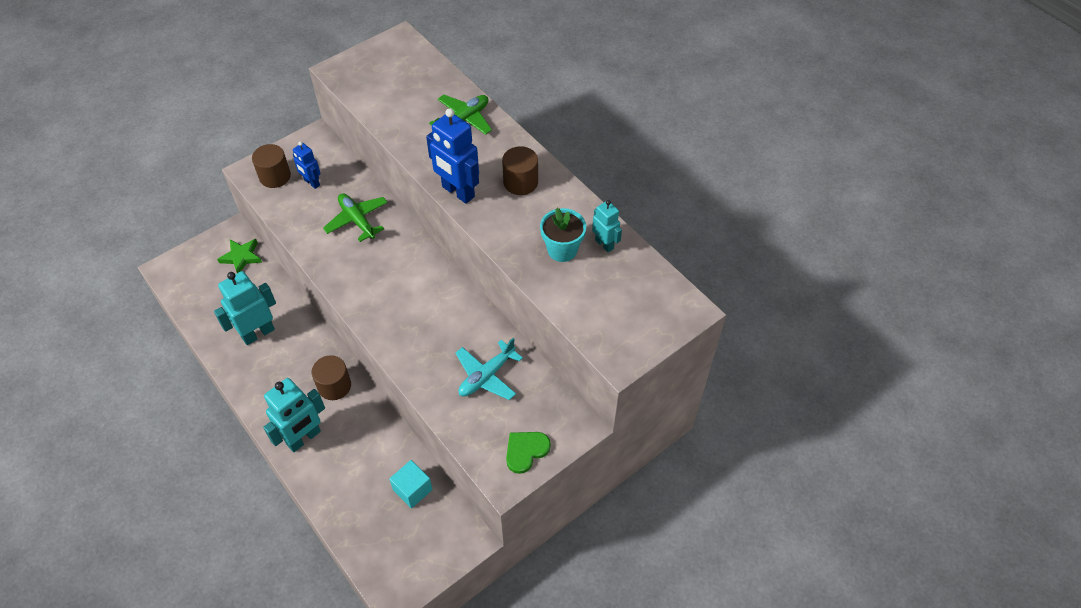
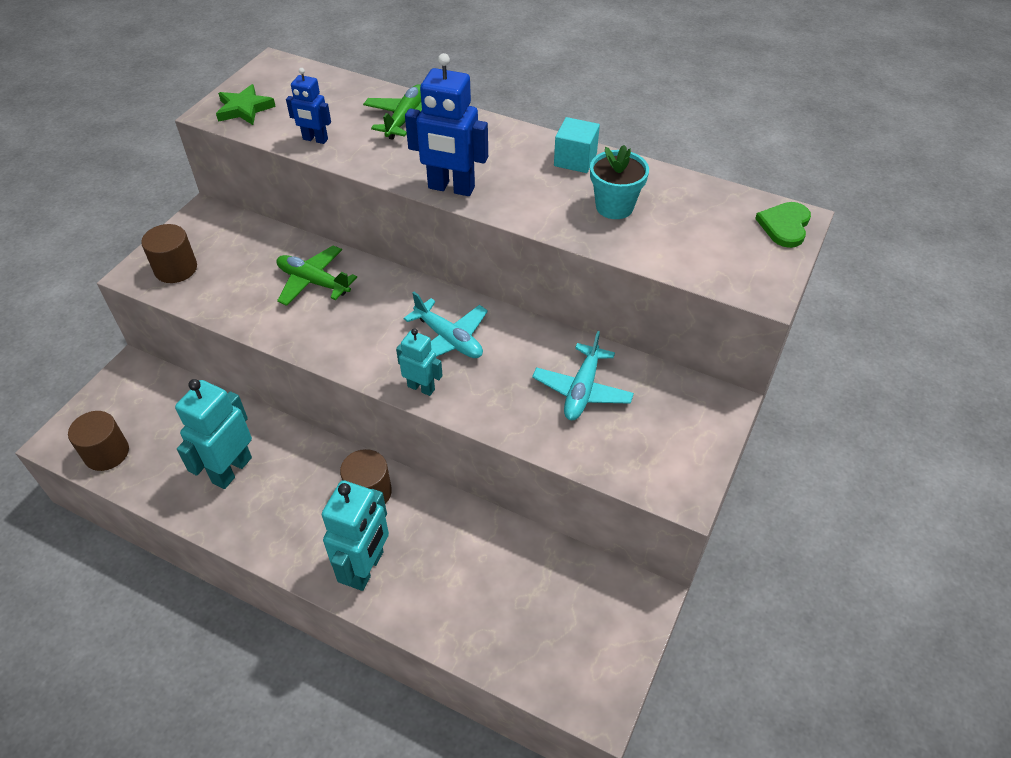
camera: 25 degrees left, 5 degrees down
(241, 257) = (159, 392): green star -> green star (244, 109)
(311, 183) = (229, 261): blue robot -> blue robot (315, 139)
(412, 490) = (541, 571): turquoise cube -> turquoise cube (575, 160)
(421, 300) = (449, 339): none -> turquoise plane
(520, 182) = (517, 158): brown cylinder -> brown cylinder (106, 453)
(526, 451) = (684, 452): green heart -> green heart (785, 226)
(604, 244) = (656, 187): turquoise robot -> turquoise robot (421, 387)

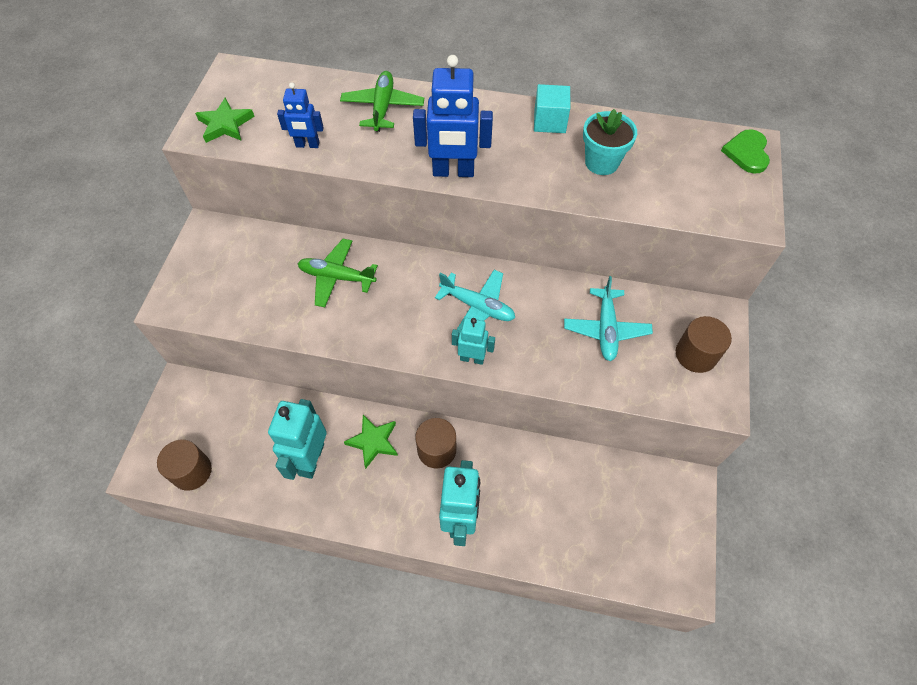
camera: 15 degrees left, 10 degrees up
(176, 269) = (204, 291): brown cylinder -> brown cylinder (696, 354)
(304, 468) = (373, 442): none -> green star

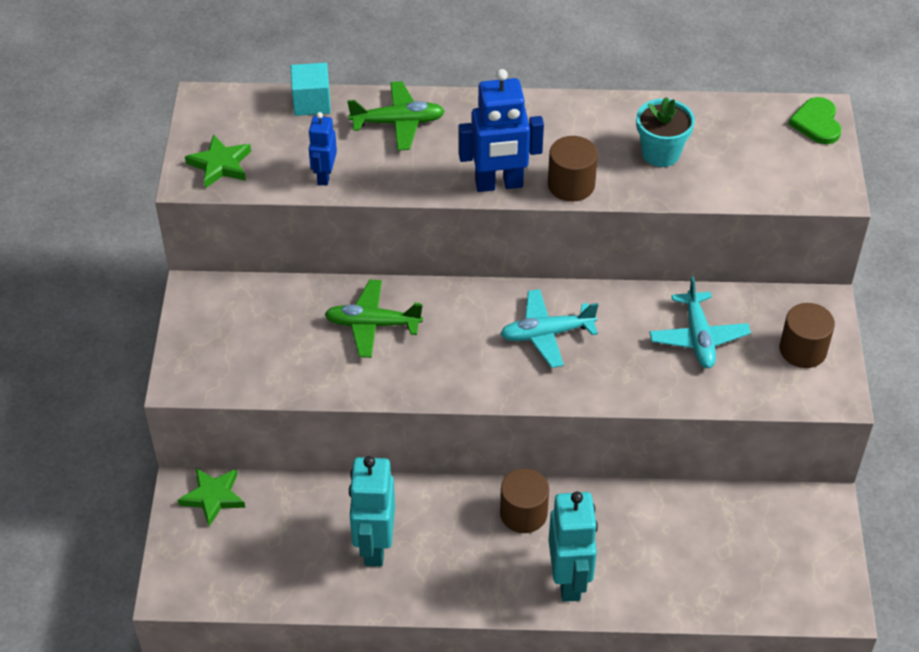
camera: 10 degrees left, 10 degrees down
(192, 471) = (232, 581): brown cylinder -> brown cylinder (571, 185)
(307, 145) = (324, 176): blue robot -> blue robot turned 105 degrees clockwise
(373, 442) = (445, 516): green star -> green star (213, 497)
(383, 107) = (398, 123): green plane -> green plane turned 90 degrees clockwise
(472, 358) = (554, 389): turquoise robot -> none
(477, 307) = (546, 334): turquoise plane -> turquoise plane turned 150 degrees clockwise
(549, 121) = (593, 115): turquoise cube -> turquoise cube (311, 102)

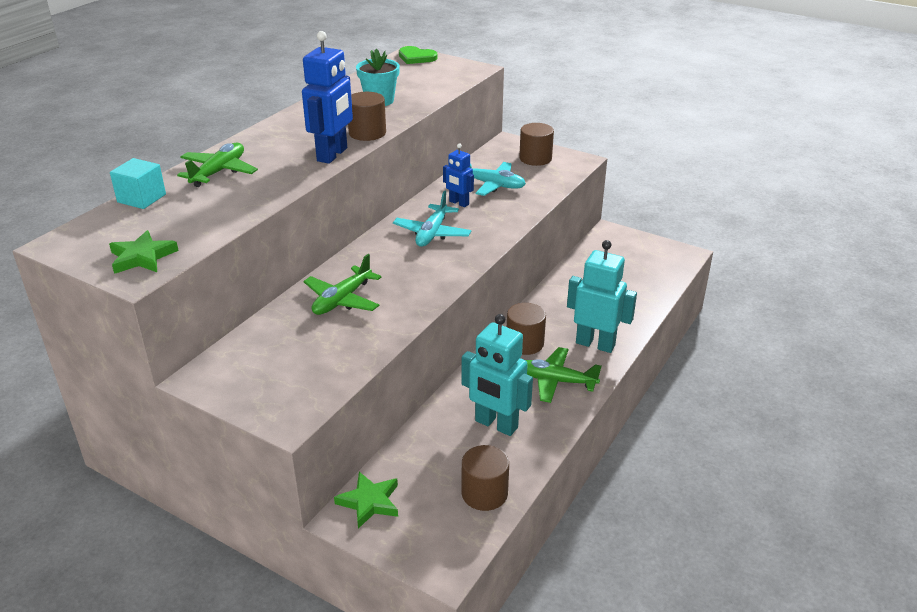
camera: 60 degrees left, 15 degrees down
(274, 579) = (484, 493): none -> brown cylinder
(324, 176) = (226, 215): blue robot -> blue robot (459, 203)
(477, 569) = (555, 381): none -> green plane

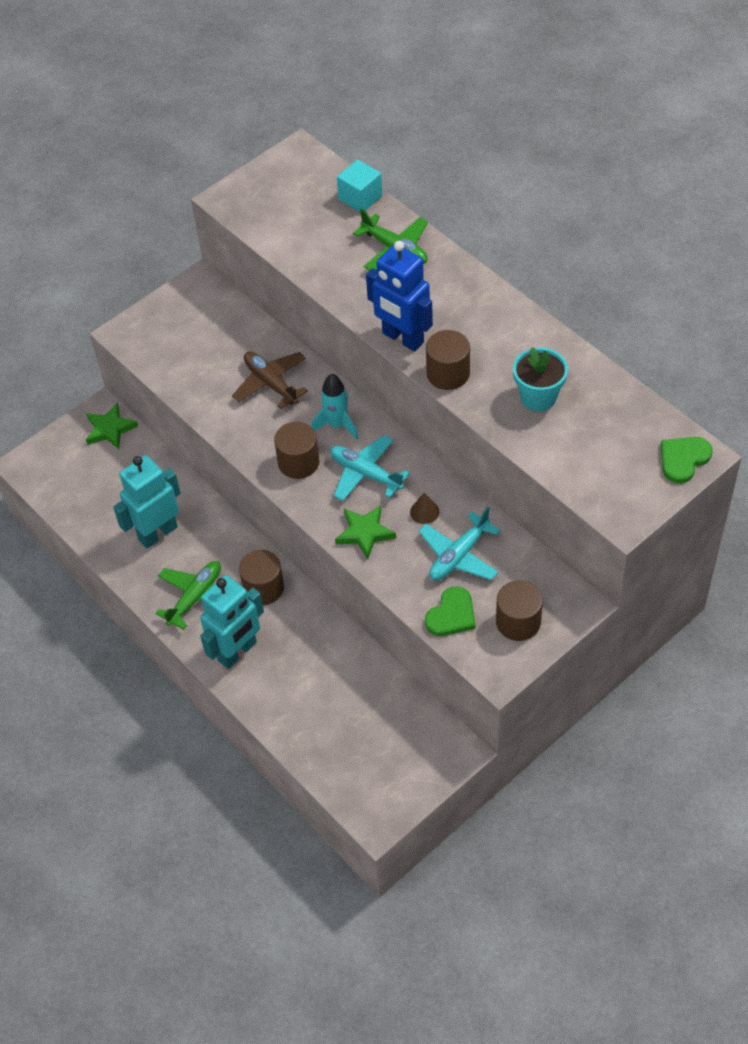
camera: 110 degrees right, 20 degrees up
(142, 257) = (255, 201): green star -> green star (365, 533)
(342, 300) = (271, 383): green plane -> brown plane
(383, 255) = (337, 425): none -> turquoise rocket
(459, 203) = (424, 511): blue robot -> brown cone
(484, 493) = (83, 505): brown cylinder -> brown cylinder (298, 462)
(545, 181) = (451, 614): none -> green heart

